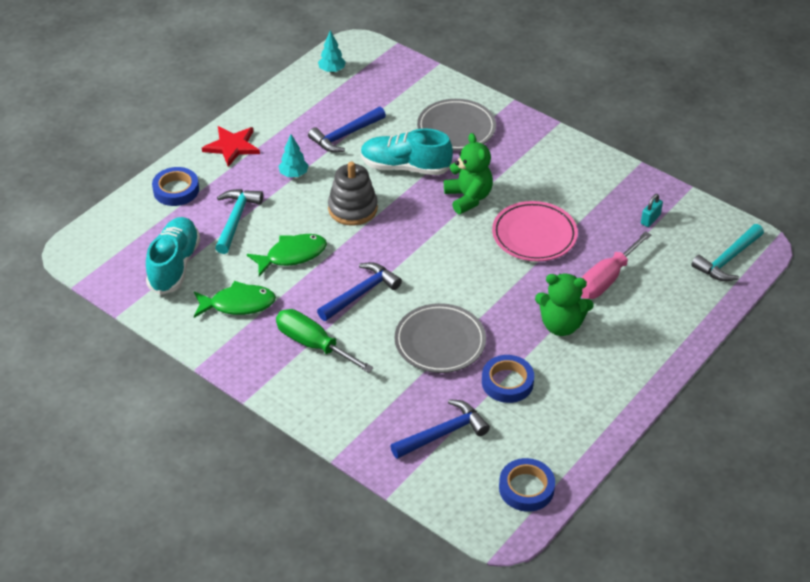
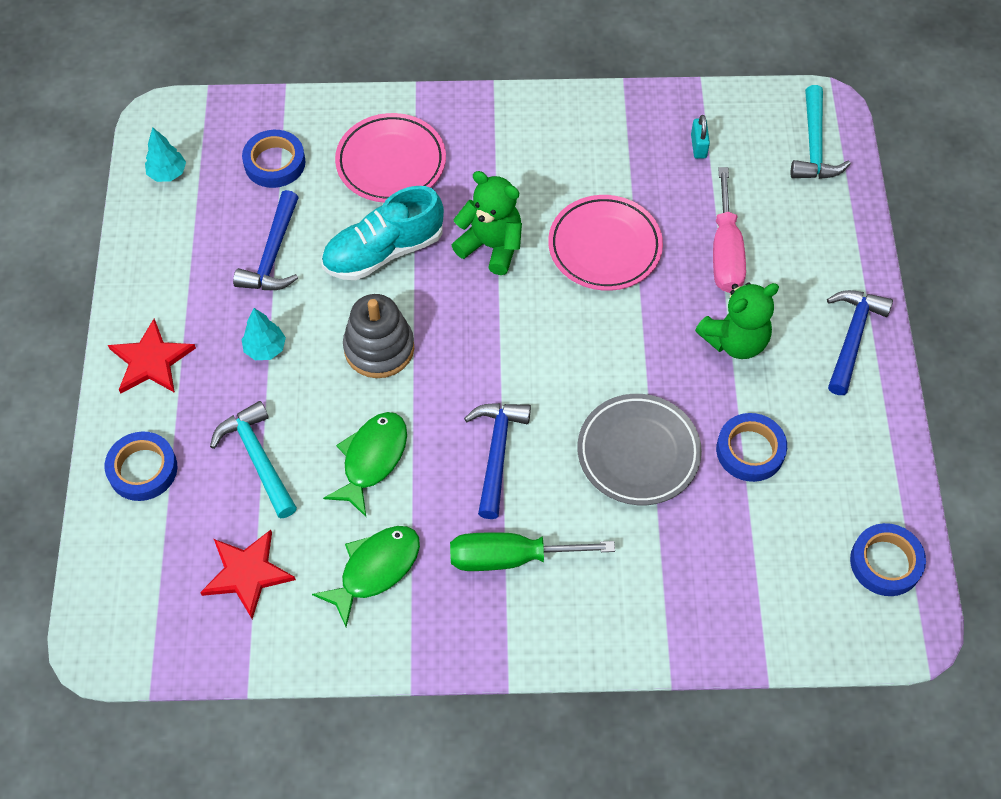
camera: 40 degrees left, 15 degrees up
(174, 265) = (247, 573): turquoise shoe -> red star
(393, 95) = (274, 163): none -> blue tape
(443, 433) = (748, 562): blue hammer -> blue hammer (852, 338)
(456, 129) = (391, 162): grey plate -> pink plate

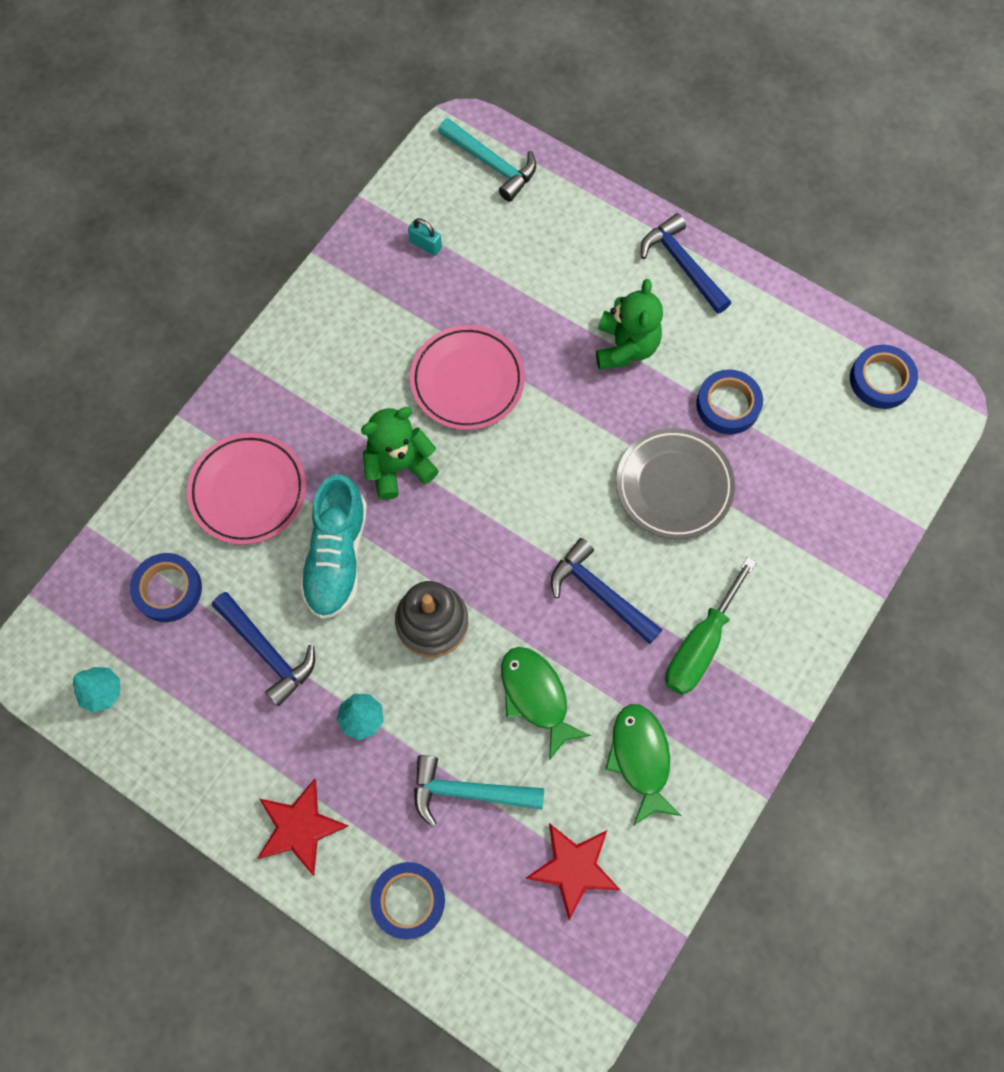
camera: 55 degrees left, 10 degrees up
(725, 251) = (540, 296): pink screwdriver -> none

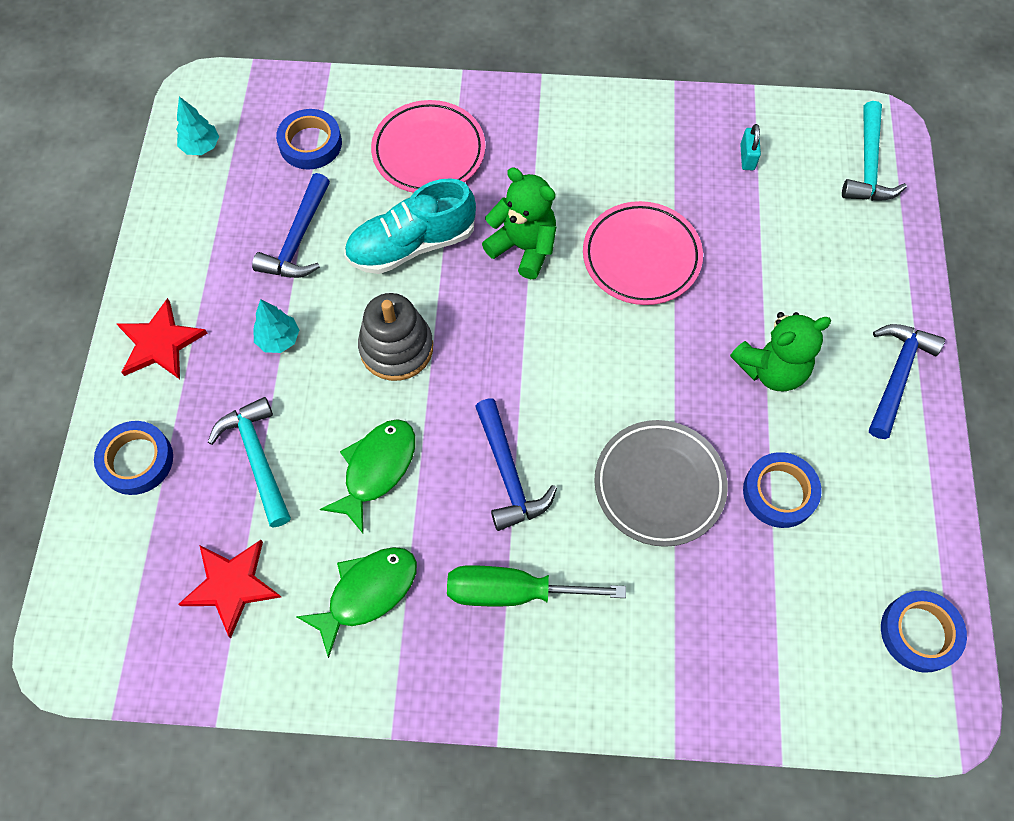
camera: 60 degrees right, 5 degrees down
(600, 593) = (508, 473): blue hammer -> blue hammer turned 150 degrees clockwise

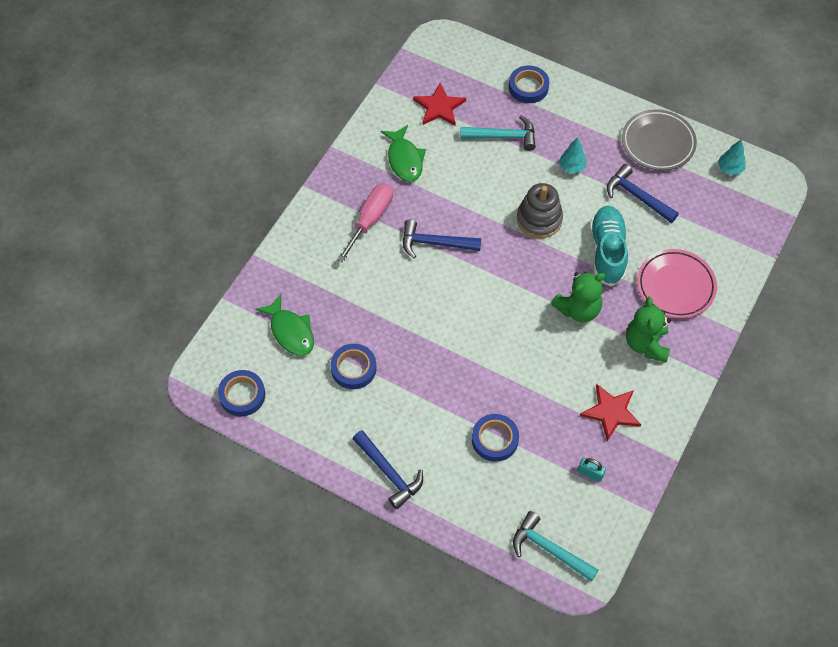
camera: 115 degrees right, 5 degrees down
(160, 343) = (595, 114): red star -> red star (611, 412)
(310, 143) = (709, 225): blue tape -> blue tape (495, 439)
(376, 469) = (469, 185): green fish -> green fish (290, 331)
(512, 592) = (370, 220): green screwdriver -> pink screwdriver
(641, 257) = (541, 371): pink plate -> none
(659, 485) = (390, 311): grey plate -> grey plate (658, 143)
(771, 369) = (429, 404): green teddy bear -> green teddy bear (646, 344)

